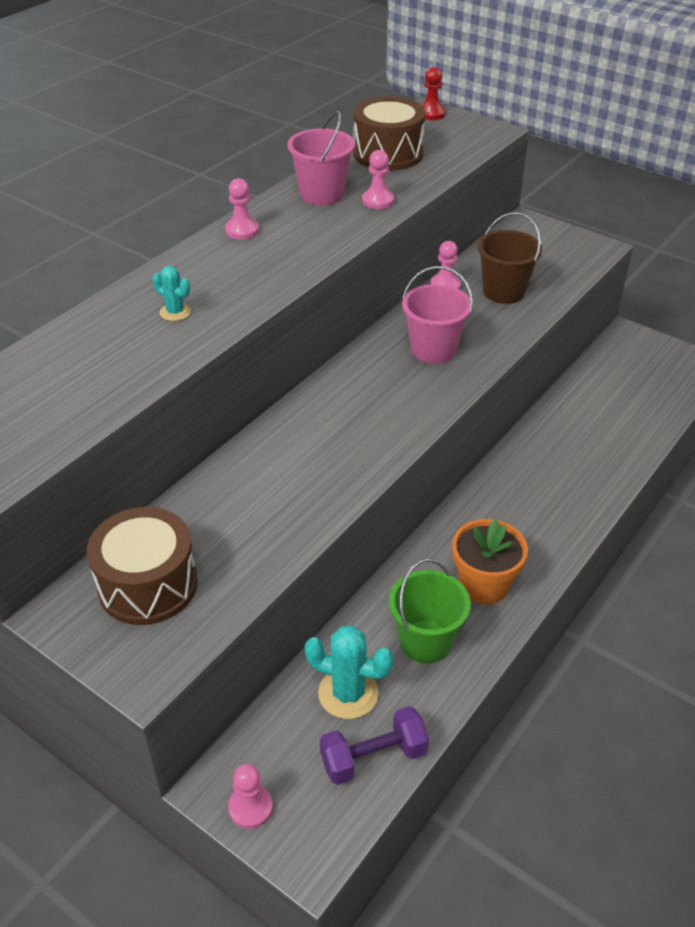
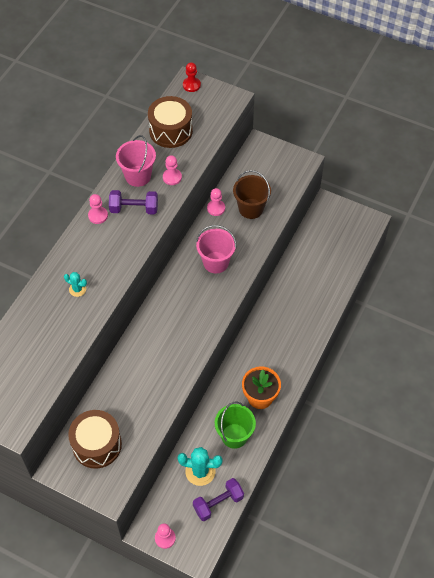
camera: 10 degrees left, 15 degrees up
(305, 228) = (134, 209): none -> purple dumbbell

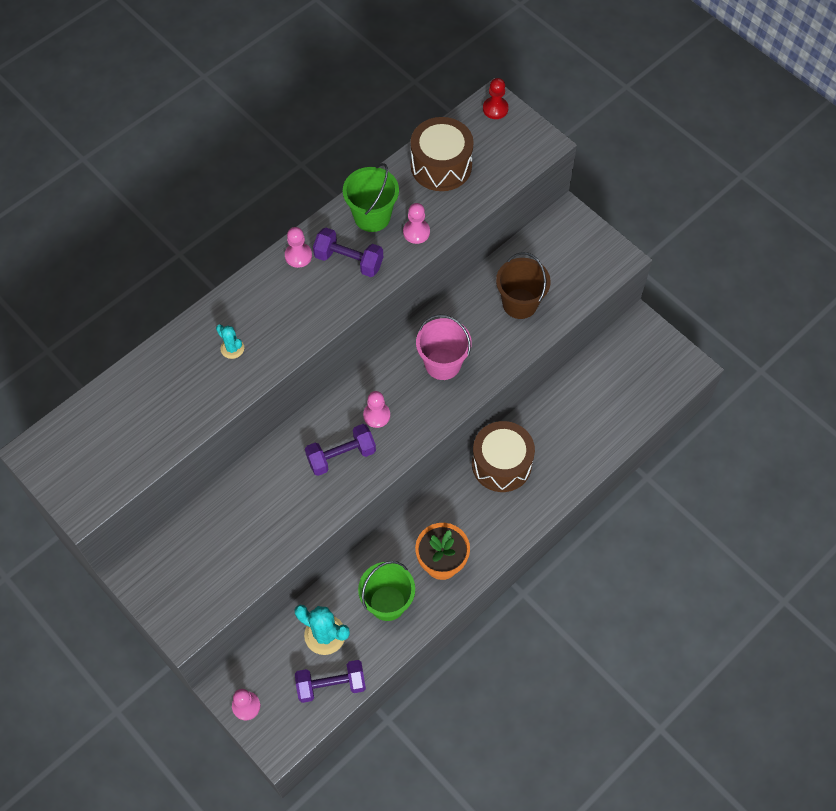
camera: 20 degrees right, 5 degrees up
(97, 445) = (193, 559): brown drum -> brown drum (501, 464)
(138, 176) = (372, 216): pink bucket -> green bucket
(172, 343) = (341, 456): none -> purple dumbbell
(216, 208) = (473, 289): pink pawn -> pink pawn (376, 415)

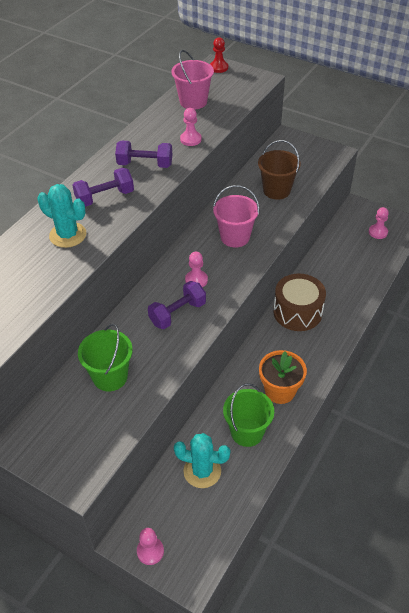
camera: 15 degrees left, 15 degrees down
(232, 348) = (68, 235): turquoise cactus -> turquoise cactus, size x1.80
(298, 256) = (103, 169): pink pawn -> pink pawn (378, 232)
(331, 685) = (222, 511): purple dumbbell -> purple dumbbell (105, 197)
(372, 216) = (153, 137): green bucket -> green bucket (110, 377)
(441, 166) = (193, 102): brown drum -> pink bucket

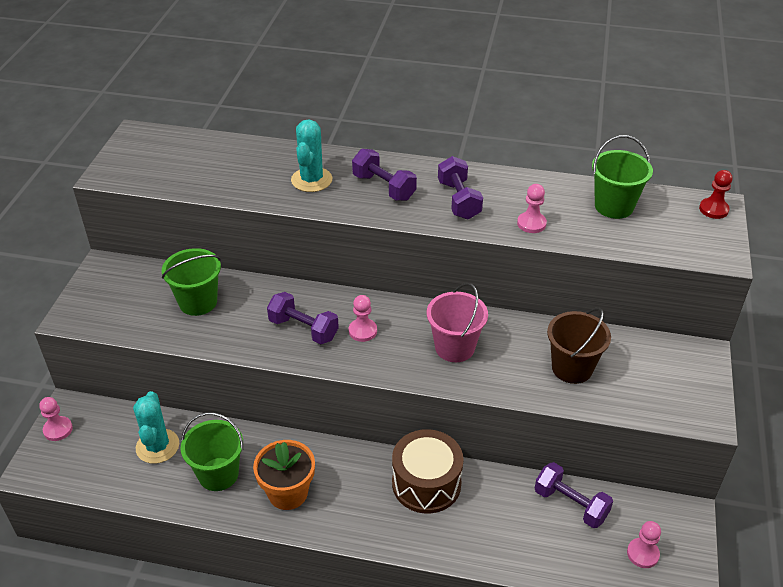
camera: 70 degrees right, 5 degrees down
(193, 102) = (614, 206): pink bucket -> green bucket
(335, 250) = (570, 504): none -> purple dumbbell

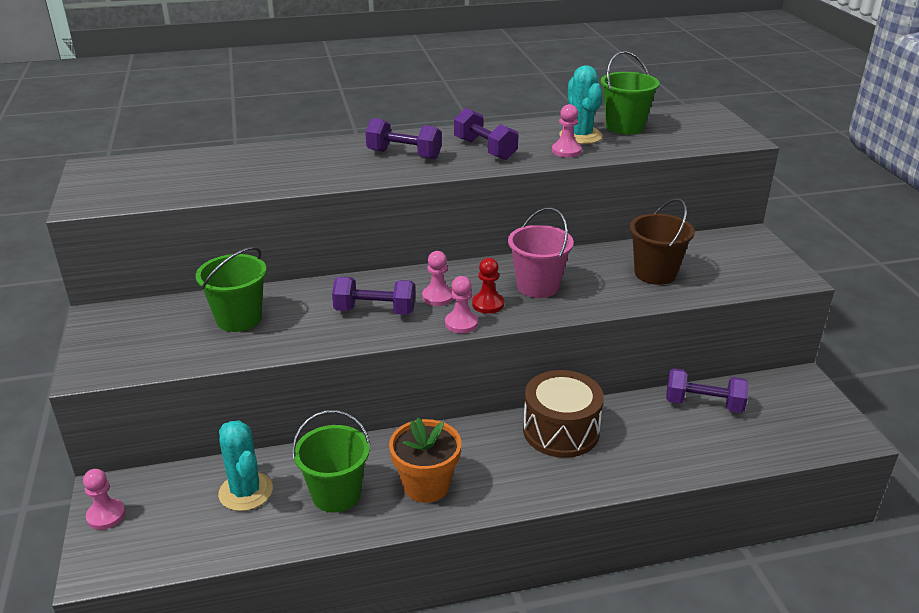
camera: 25 degrees left, 10 degrees down
(311, 180) = (325, 163): turquoise cactus -> turquoise cactus (580, 136)
(642, 554) = (793, 421): pink pawn -> pink pawn (461, 323)
(713, 209) = (705, 113): red pawn -> red pawn (488, 304)

